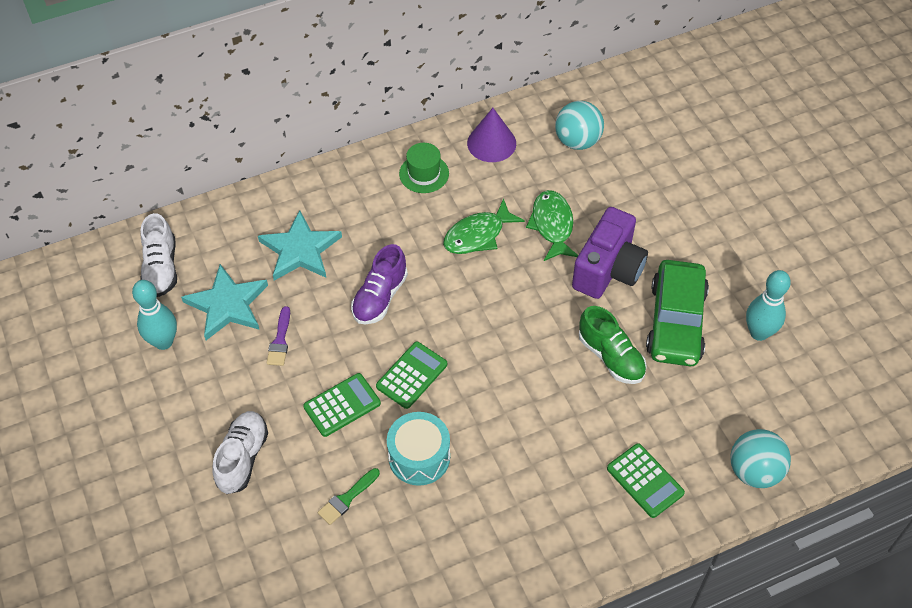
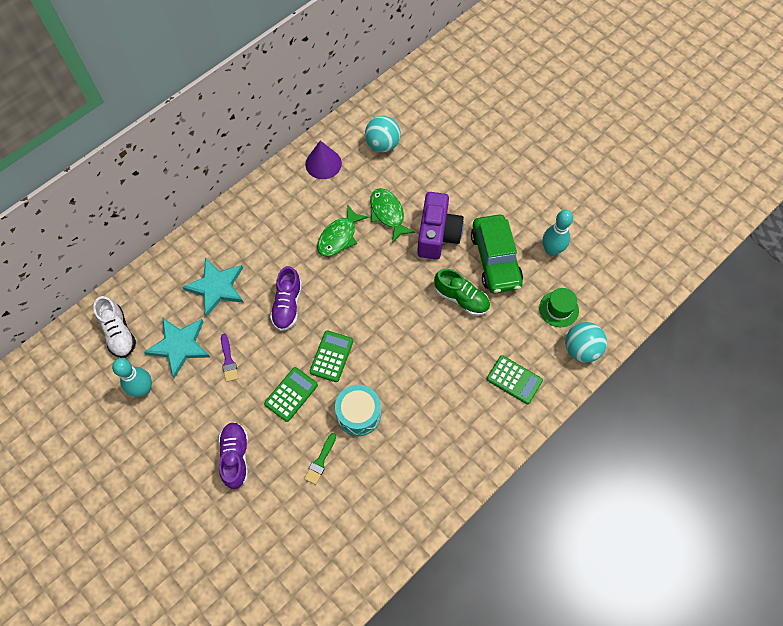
camera: 20 degrees left, 10 degrees up
(242, 458) = (235, 457): white shoe -> purple shoe
(424, 173) = (284, 201): green hat -> green hat (558, 309)

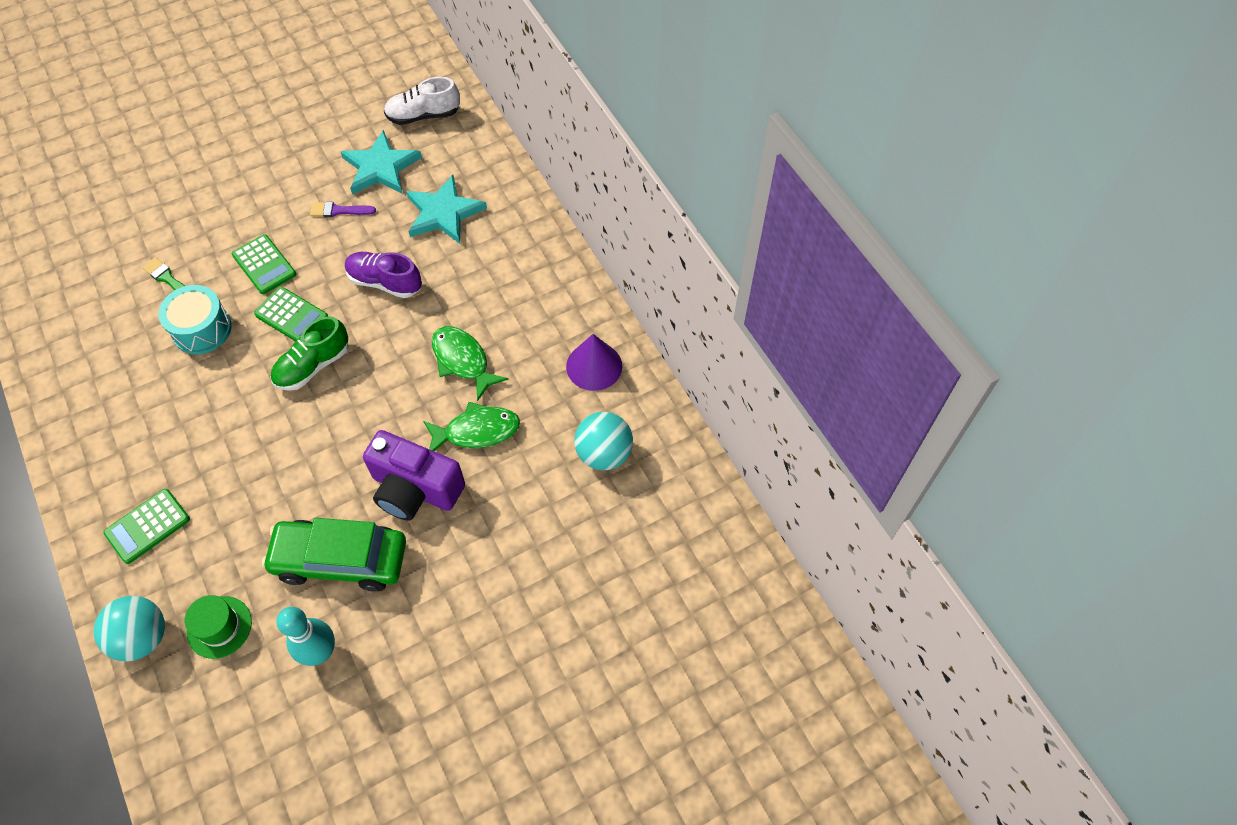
camera: 105 degrees right, 5 degrees down
(143, 389) = (343, 130): turquoise bowling pin -> none
(235, 457) = (218, 200): purple shoe -> none
(461, 298) = (299, 493): green shoe -> green shoe (313, 366)

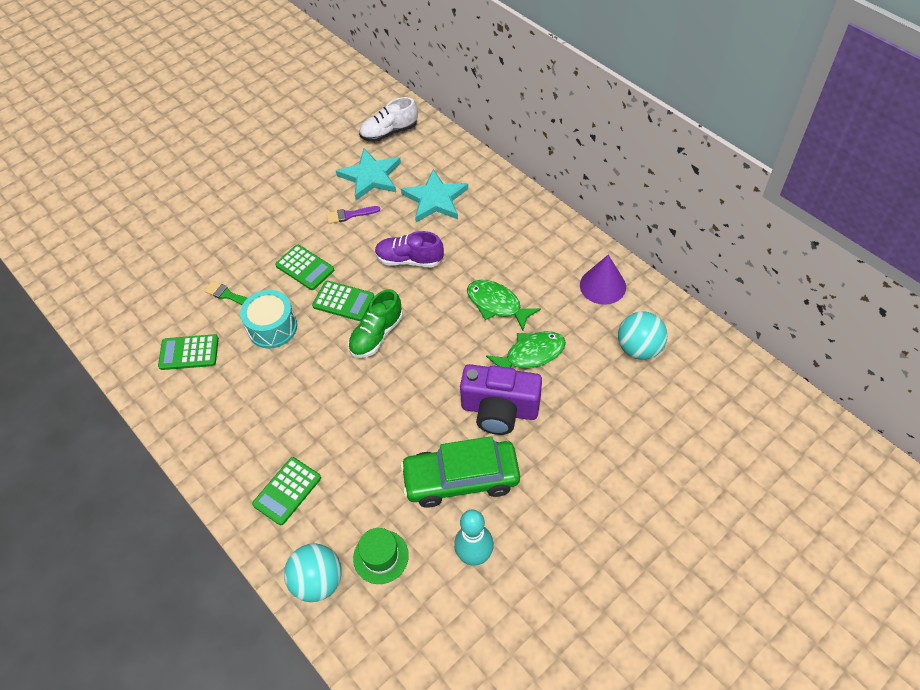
camera: 10 degrees left, 5 degrees down
(101, 338) = (189, 353): none -> green calculator

